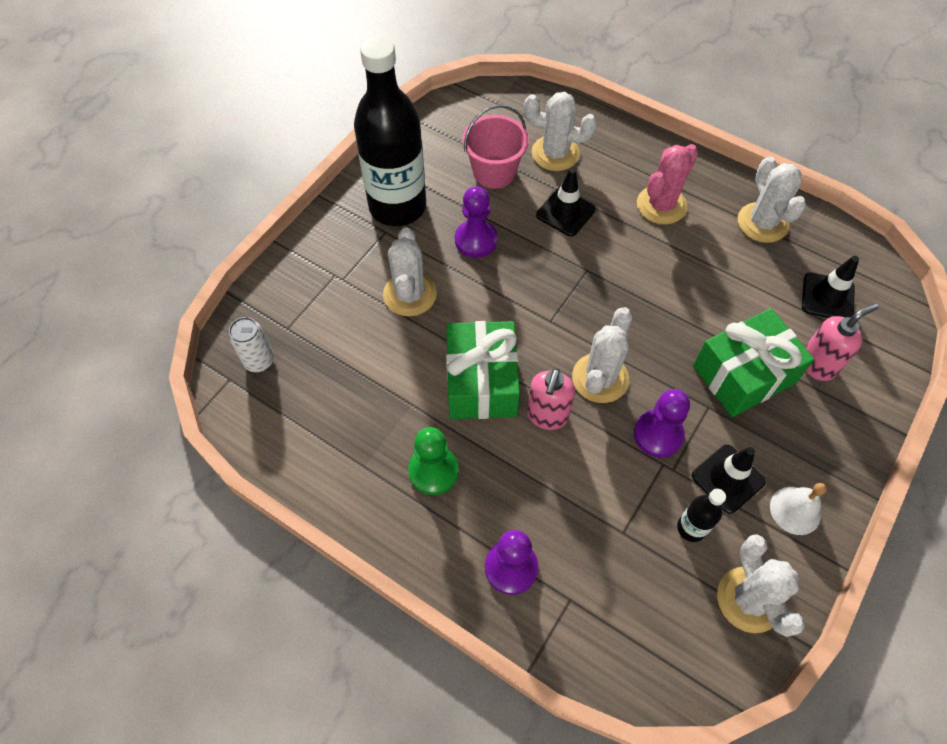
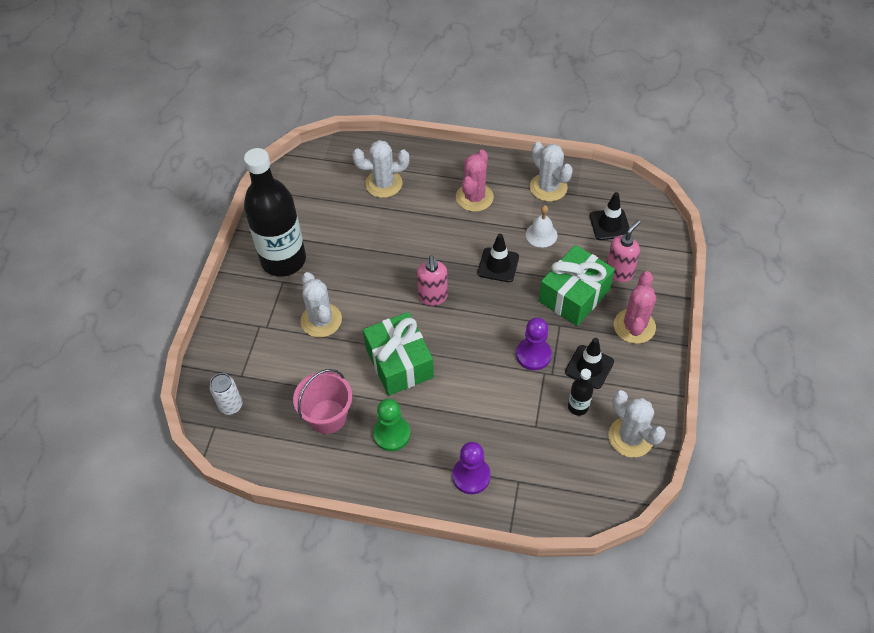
camera: 20 degrees left, 5 degrees down
(476, 240) = (352, 265): purple pawn -> none
(494, 172) = (344, 212): pink bucket -> pink bucket (327, 416)
(547, 416) = (454, 369): pink soap dispenser -> pink soap dispenser (433, 297)
(565, 212) = (409, 224): black traffic cone -> black traffic cone (498, 265)
(600, 378) = (480, 331): white cactus -> none
(795, 510) = (639, 371): white bell -> white bell (541, 234)
(811, 445) = (634, 326): none -> pink cactus

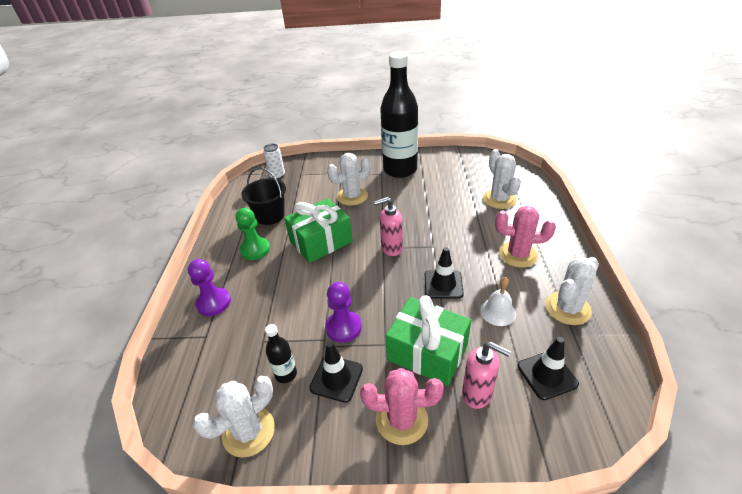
camera: 80 degrees right, 15 degrees down
(327, 416) = (270, 216): pink bucket -> black bucket

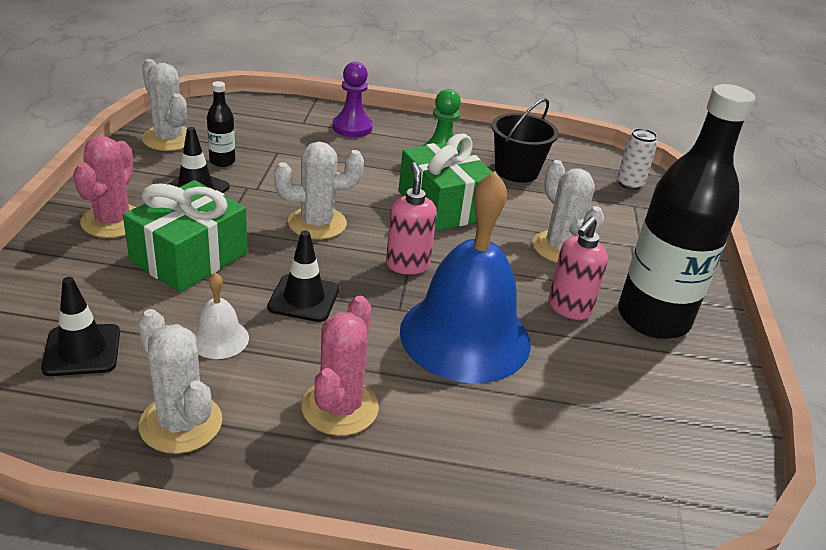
camera: 90 degrees right, 5 degrees down
(343, 327) = (267, 203): purple pawn -> none
(443, 221) = (465, 336): none -> blue bell
(477, 394) = (102, 281): pink soap dispenser -> pink soap dispenser (569, 308)
(499, 199) = (529, 440): white cactus -> white cactus (317, 223)

